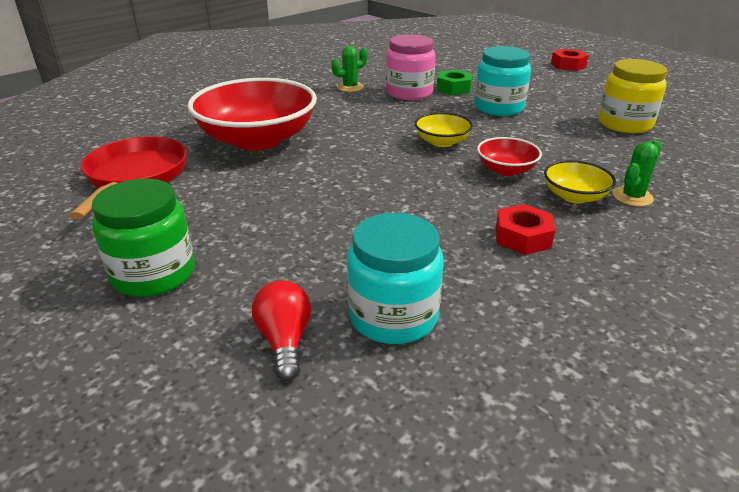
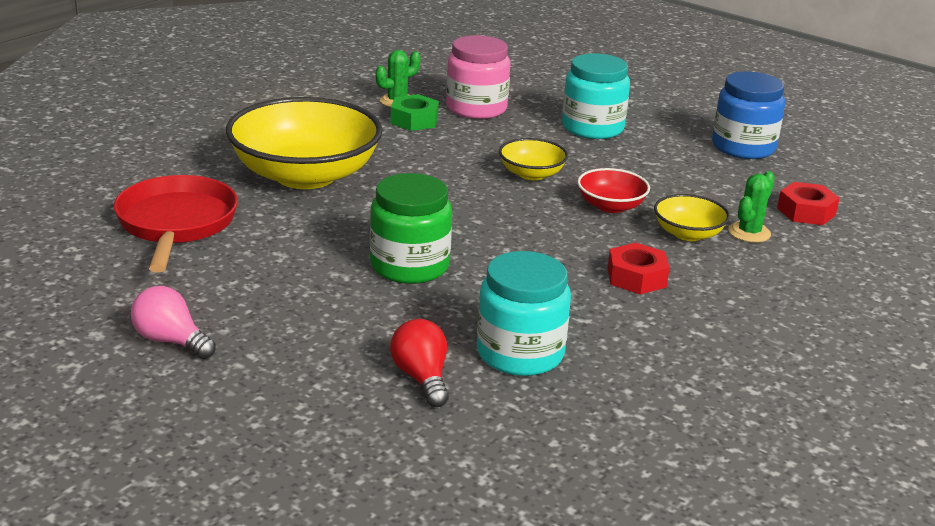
camera: 10 degrees left, 5 degrees down
(66, 286) = (171, 341): none -> pink light bulb
(154, 274) = (259, 326): green jar -> green jar (409, 266)
(257, 139) = (305, 175): red bowl -> yellow bowl
(454, 88) = (532, 101): green nut -> green nut (414, 120)
(568, 65) = (674, 66): red nut -> red nut (806, 212)
(624, 124) = (743, 147): yellow jar -> blue jar

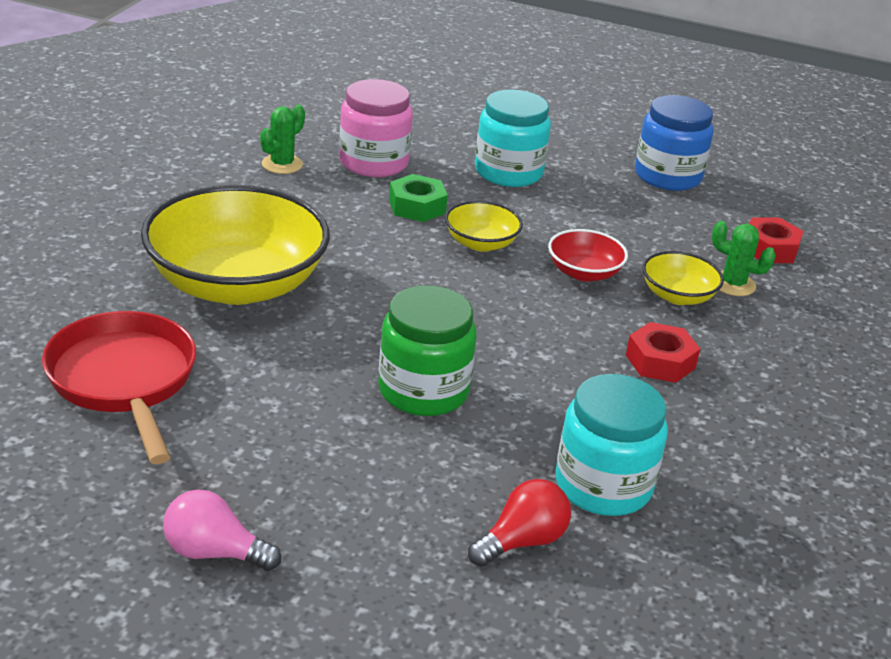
camera: 20 degrees left, 5 degrees up
(414, 120) = (315, 188): green nut -> green nut (417, 206)
(421, 378) = (522, 541): red light bulb -> red light bulb turned 90 degrees clockwise
(749, 232) = (733, 284): green cactus -> green cactus turned 75 degrees counterclockwise

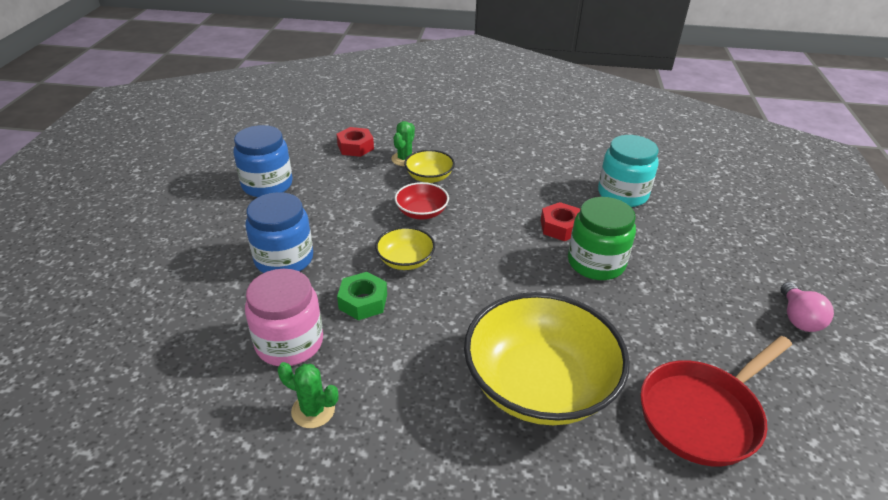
camera: 100 degrees left, 5 degrees up
(508, 172) = (284, 259): turquoise jar -> blue jar
(522, 541) = (684, 215): red light bulb -> none
(660, 361) = (503, 181): red nut -> red nut (561, 227)

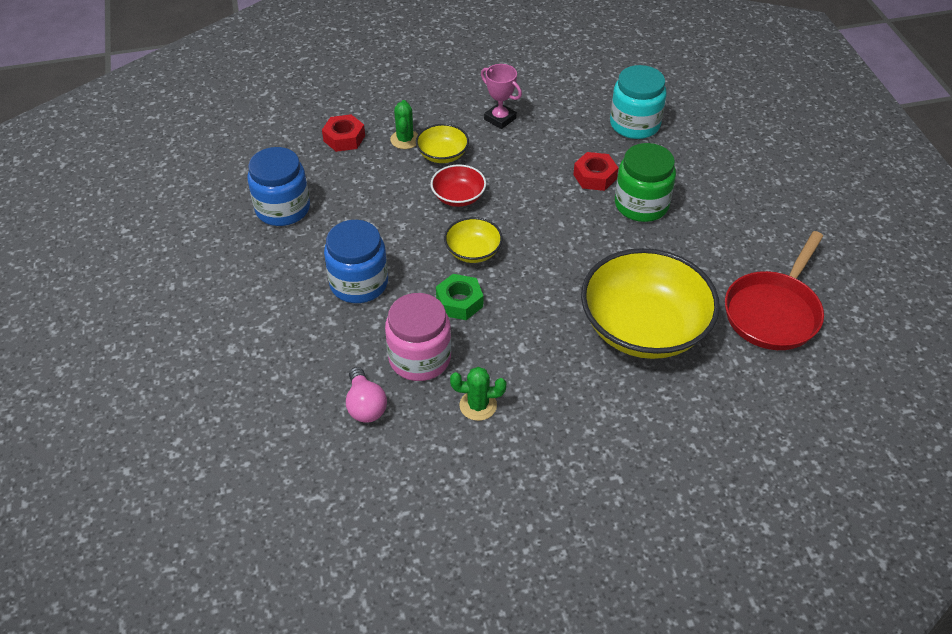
camera: 20 degrees left, 10 degrees up
(497, 162) = (500, 119): none -> pink trophy
(798, 318) = (819, 209): pink light bulb -> pink light bulb (365, 405)

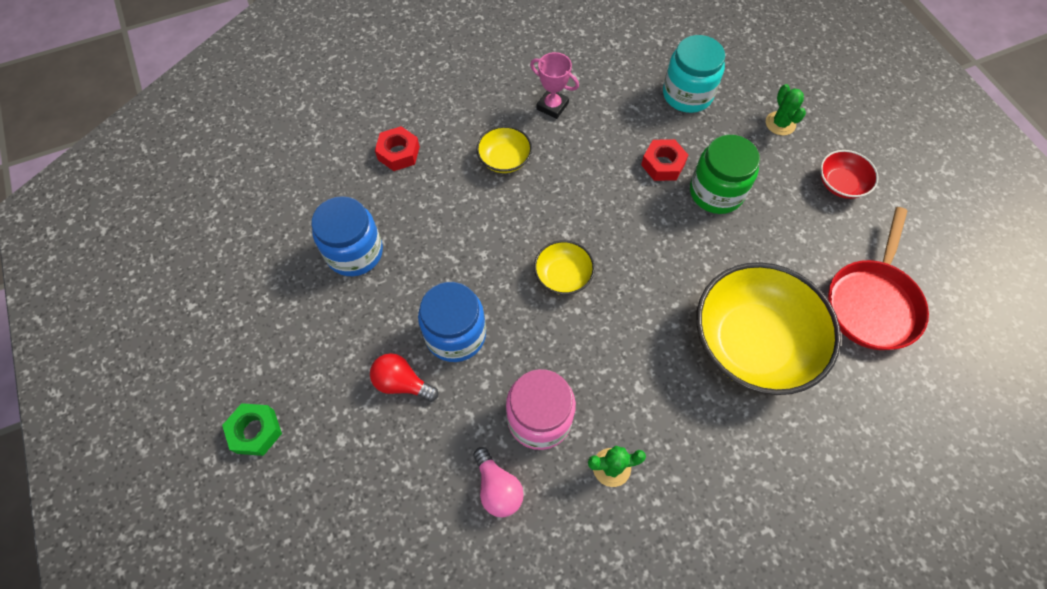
camera: 10 degrees left, 15 degrees up
(299, 313) = (402, 383): none -> red light bulb
(405, 139) = (462, 146): green cactus -> green cactus (780, 123)
(458, 197) = (532, 210): red bowl -> red bowl (841, 184)
(459, 302) = (563, 341): green nut -> green nut (255, 431)

